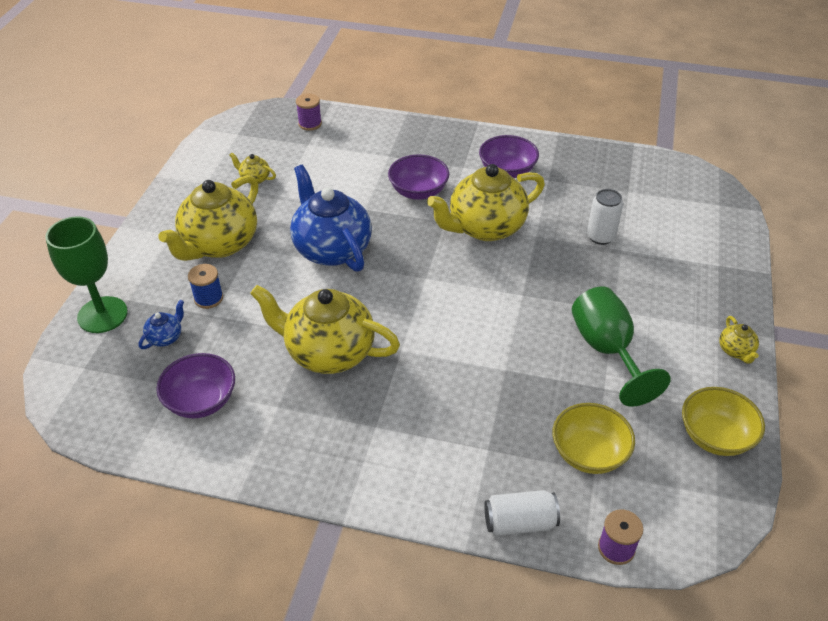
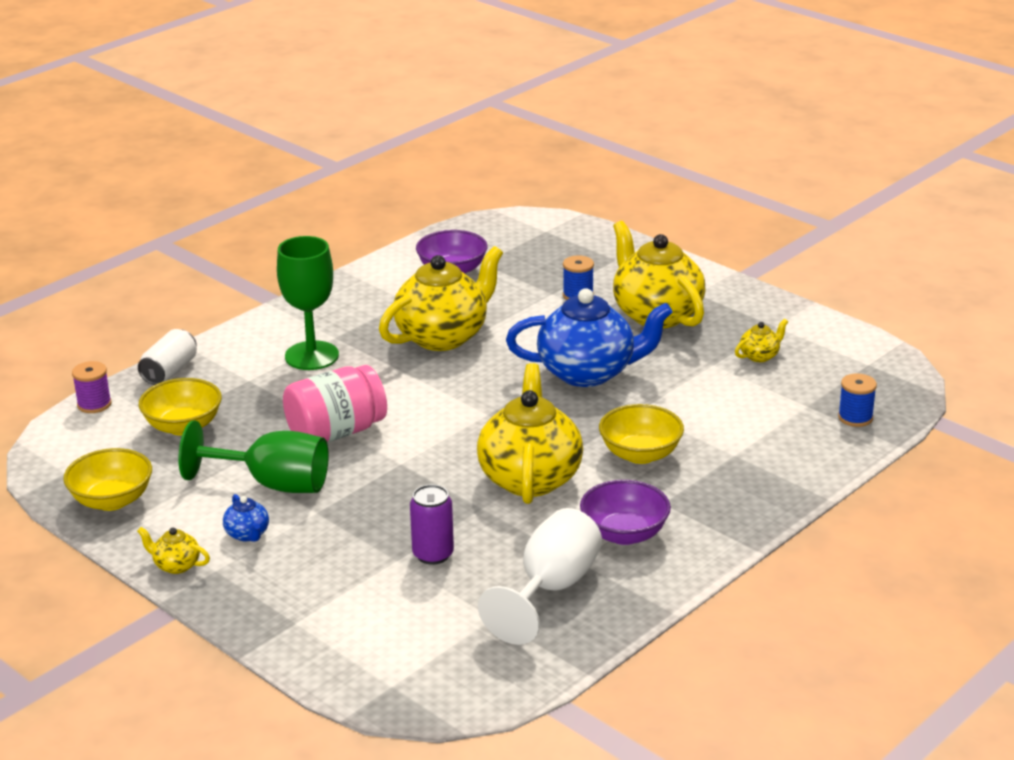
camera: 120 degrees right, 15 degrees down
(102, 315) = (606, 246): green goblet -> green goblet (311, 356)
(165, 337) = (545, 268): blue teapot -> blue teapot (247, 534)
(310, 124) = (855, 417): purple spool -> blue spool
(418, 191) = (640, 454): purple bowl -> yellow bowl
(515, 348) = (336, 432): none -> pink jar
(583, 180) = (551, 589): none -> white goblet
(600, 237) = (433, 554): white can -> purple can

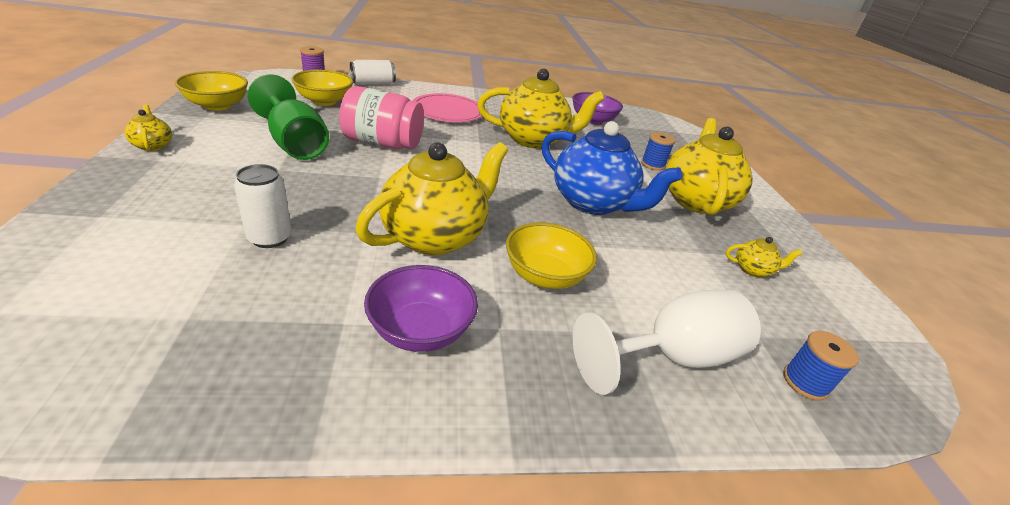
camera: 35 degrees right, 5 degrees up
(247, 534) = (220, 155): blue teapot -> none
(311, 356) = (448, 111): green goblet -> pink plate
(433, 554) = (270, 238): purple can -> white can
(551, 589) = (274, 331): white goblet -> white goblet (671, 357)

